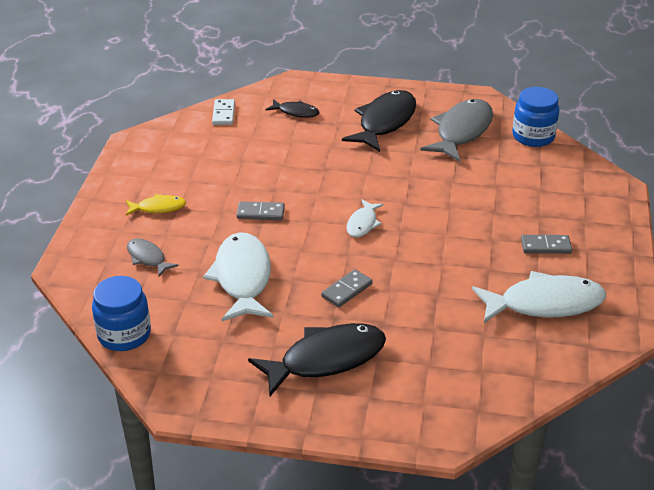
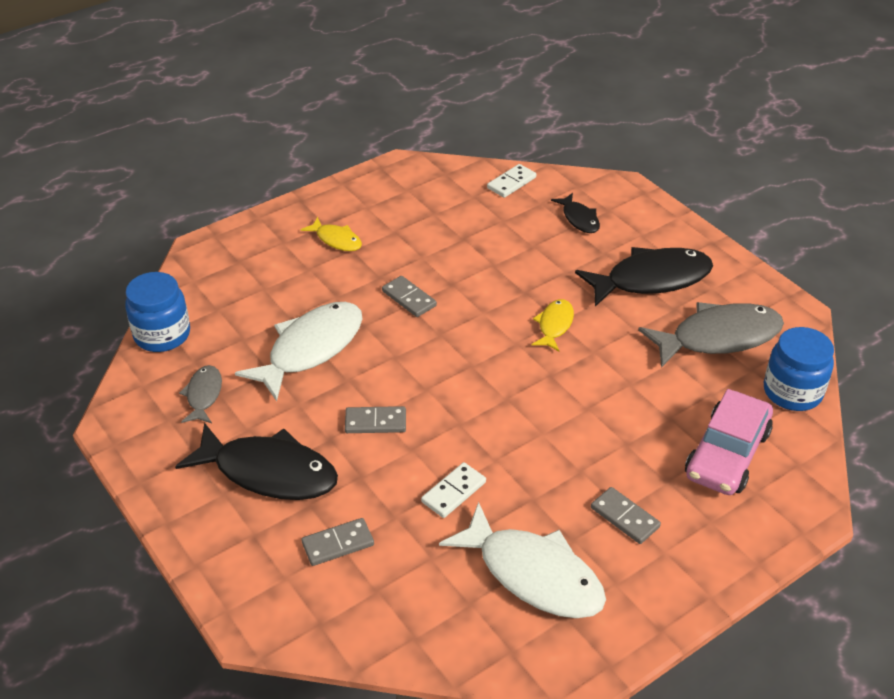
camera: 45 degrees right, 5 degrees up
(147, 258) = (267, 280): grey fish -> grey fish (203, 395)
(363, 224) = (481, 369): white fish -> none
(368, 176) = (554, 325): none -> yellow fish
(425, 365) = (338, 544): none -> grey domino
(446, 295) = (454, 492): none -> white domino
(547, 185) = (727, 454): none -> pink car

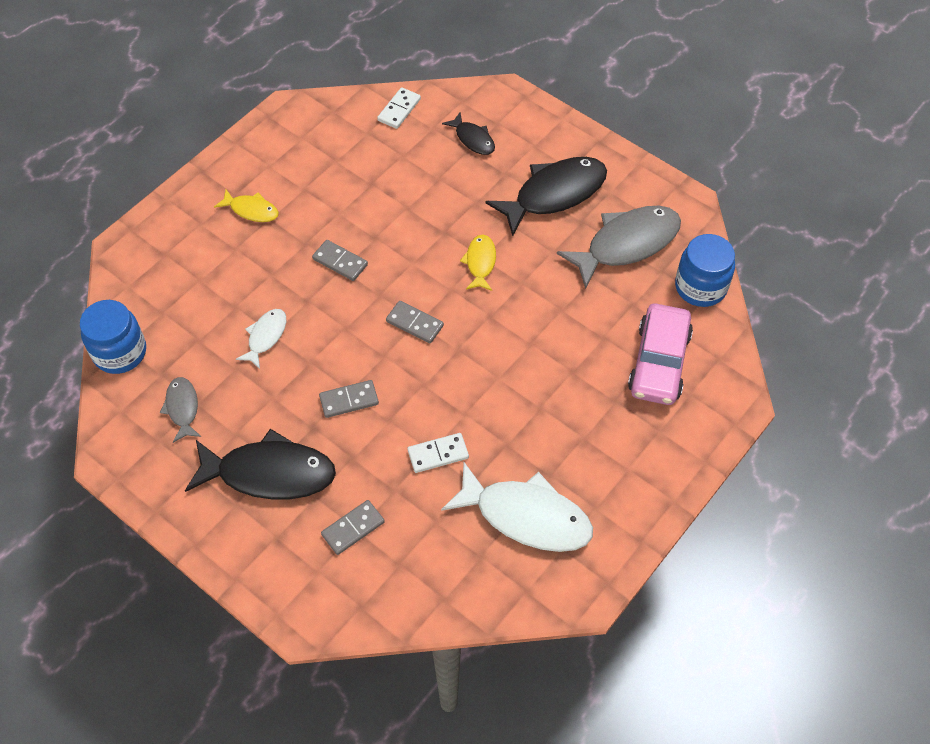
camera: 15 degrees left, 15 degrees up
(310, 349) = (265, 337): white fish -> white fish, size x0.51
(454, 492) = (438, 454): white domino -> white domino turned 45 degrees clockwise
(624, 517) = (588, 444): grey domino -> grey domino (414, 323)

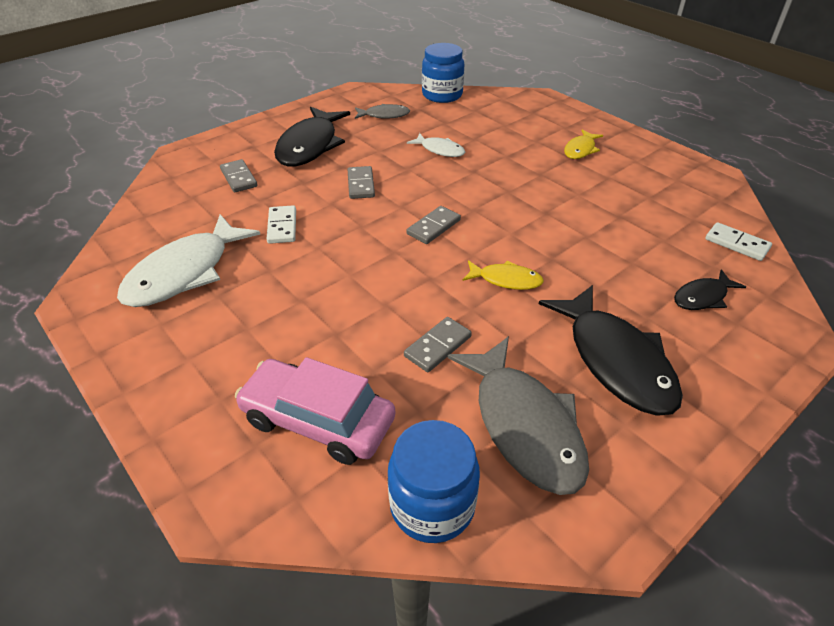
camera: 100 degrees right, 15 degrees down
(340, 262) = (516, 190): grey domino -> grey domino (437, 346)

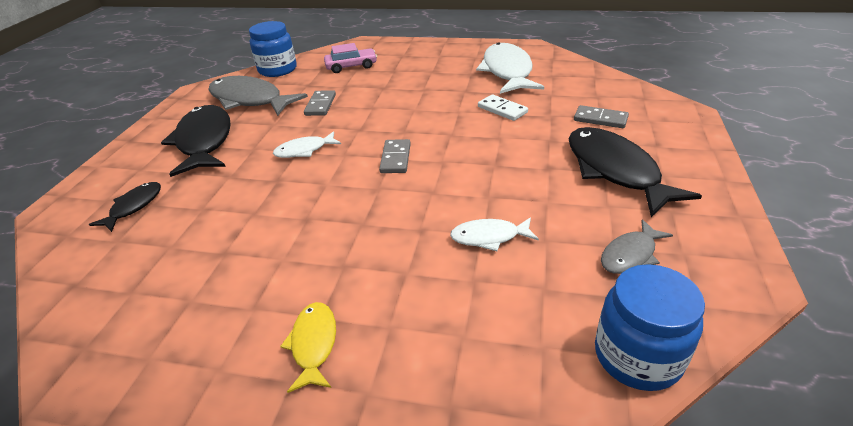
camera: 145 degrees right, 5 degrees down
(318, 421) = (351, 66): pink car -> pink car, size x0.65
(360, 184) = (503, 160): grey domino -> none
(506, 280) = (304, 150): yellow fish -> white fish
(616, 360) = (204, 141): black fish -> black fish turned 45 degrees clockwise
(736, 244) = (82, 280): white domino -> none

